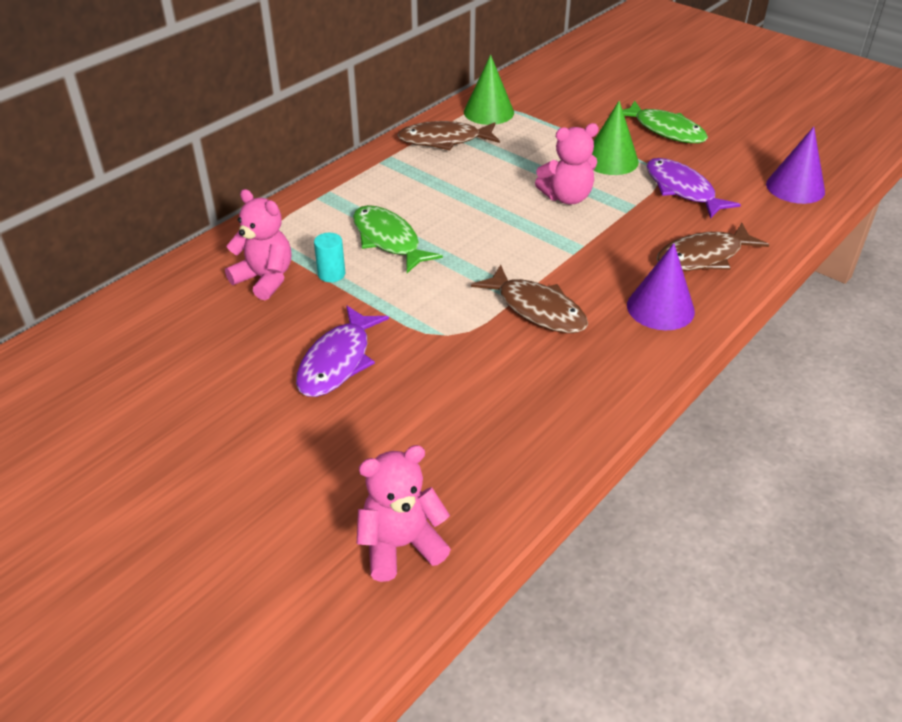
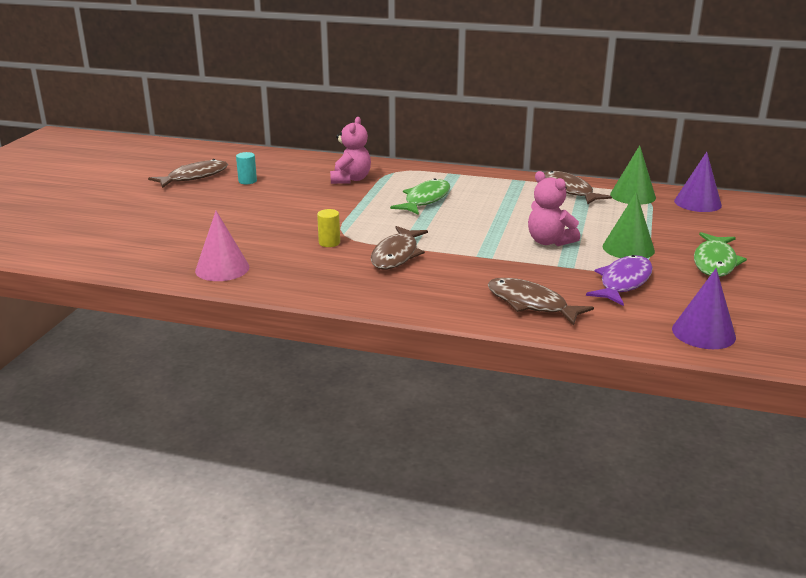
camera: 65 degrees right, 15 degrees down
(93, 437) = (194, 177): none -> brown fish
(331, 274) = (373, 193): turquoise cylinder -> turquoise cylinder (247, 181)
(338, 361) = (292, 212): purple fish -> none
(401, 545) = (156, 257): pink teddy bear -> none
(465, 353) = (329, 243): none -> yellow cylinder
(486, 476) = (222, 269): none -> pink cone
(660, 308) = (441, 296): purple cone -> purple cone (697, 203)

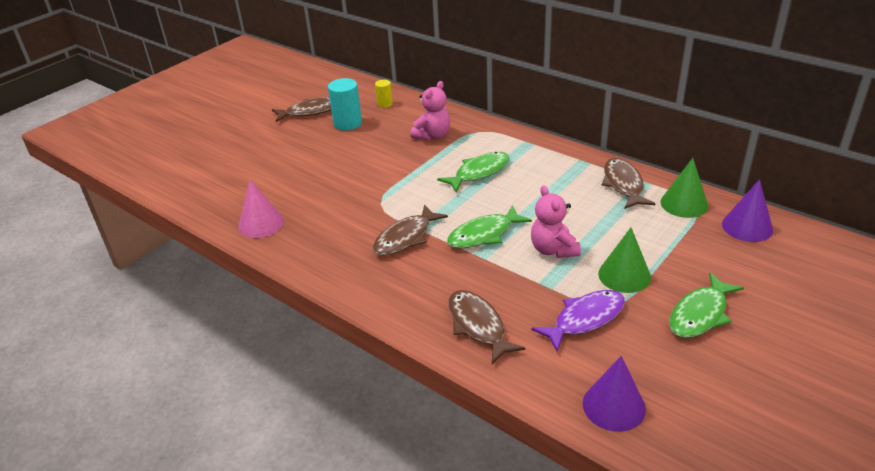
camera: 25 degrees right, 10 degrees up
(247, 181) = (348, 123): turquoise cylinder -> turquoise cylinder, size x1.77
(329, 243) = (362, 211): yellow cylinder -> yellow cylinder (385, 104)
(473, 241) = (484, 234): none -> green fish

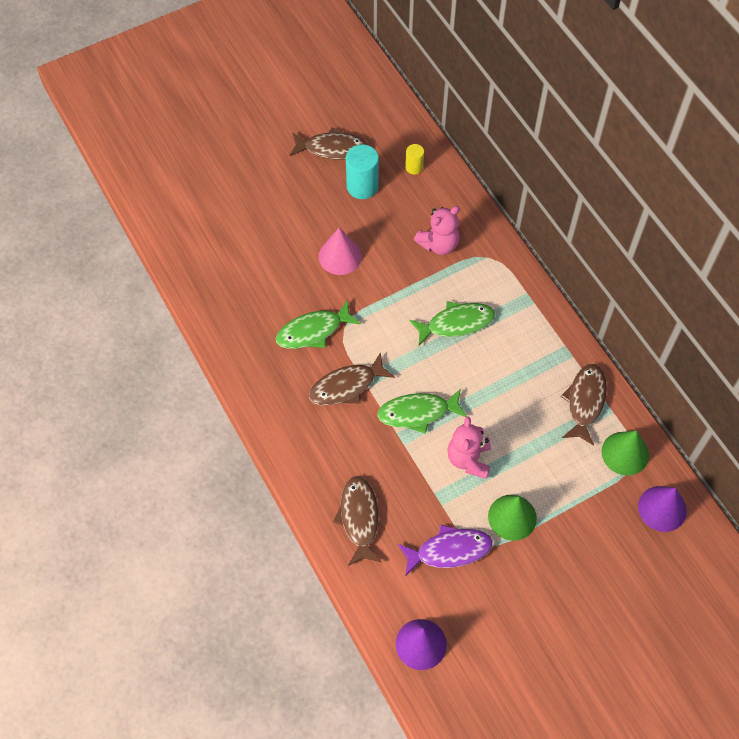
camera: 20 degrees right, 25 degrees up
(261, 224) = (226, 310): pink cone -> pink cone (340, 256)
(700, 314) = (548, 588): green fish -> green fish (313, 331)

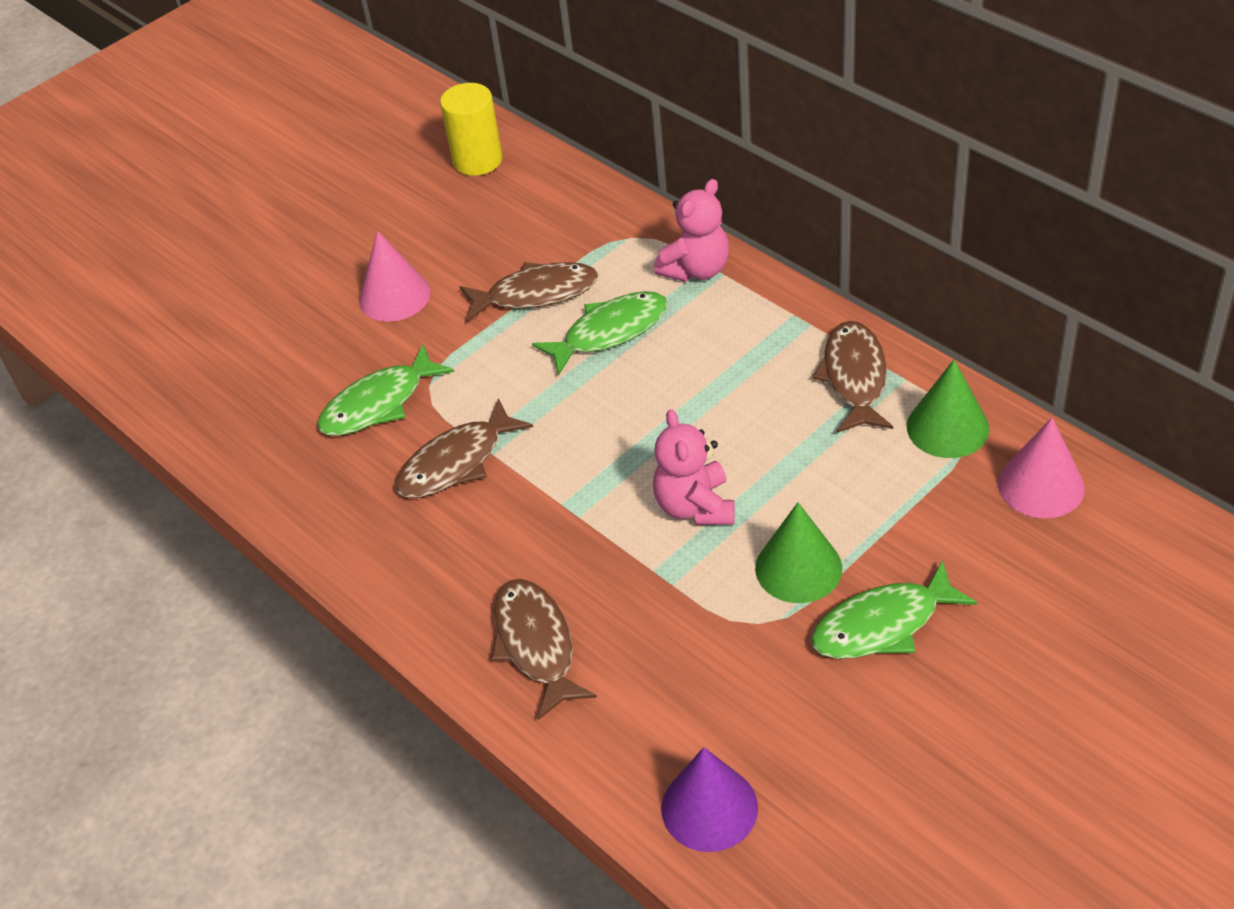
camera: 10 degrees left, 15 degrees down
(332, 149) = (343, 170): brown fish -> brown fish (536, 294)
(362, 186) = (404, 203): turquoise cylinder -> none
(414, 167) = (477, 160): yellow cylinder -> yellow cylinder, size x1.77
(418, 413) = (587, 466): green fish -> green fish (883, 624)
(439, 244) = (547, 241): pink teddy bear -> pink teddy bear (696, 269)
(449, 551) = (709, 648): purple fish -> none
(662, 508) = (1041, 485): purple cone -> pink cone

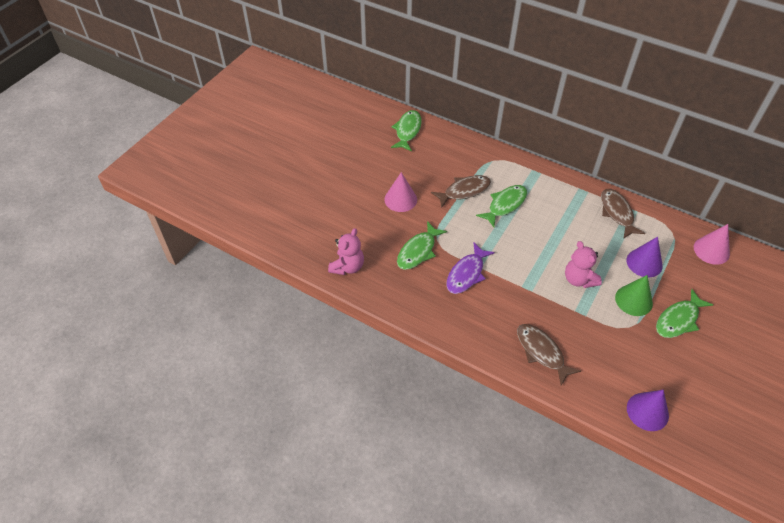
camera: 20 degrees left, 5 degrees up
(457, 462) = (466, 274): brown fish -> purple fish
(477, 160) = (407, 131): yellow cylinder -> green fish
(696, 269) = (528, 172): pink teddy bear -> pink teddy bear (347, 267)
(864, 491) = (644, 263): none -> purple cone
(947, 427) = (664, 230): green cone -> none

